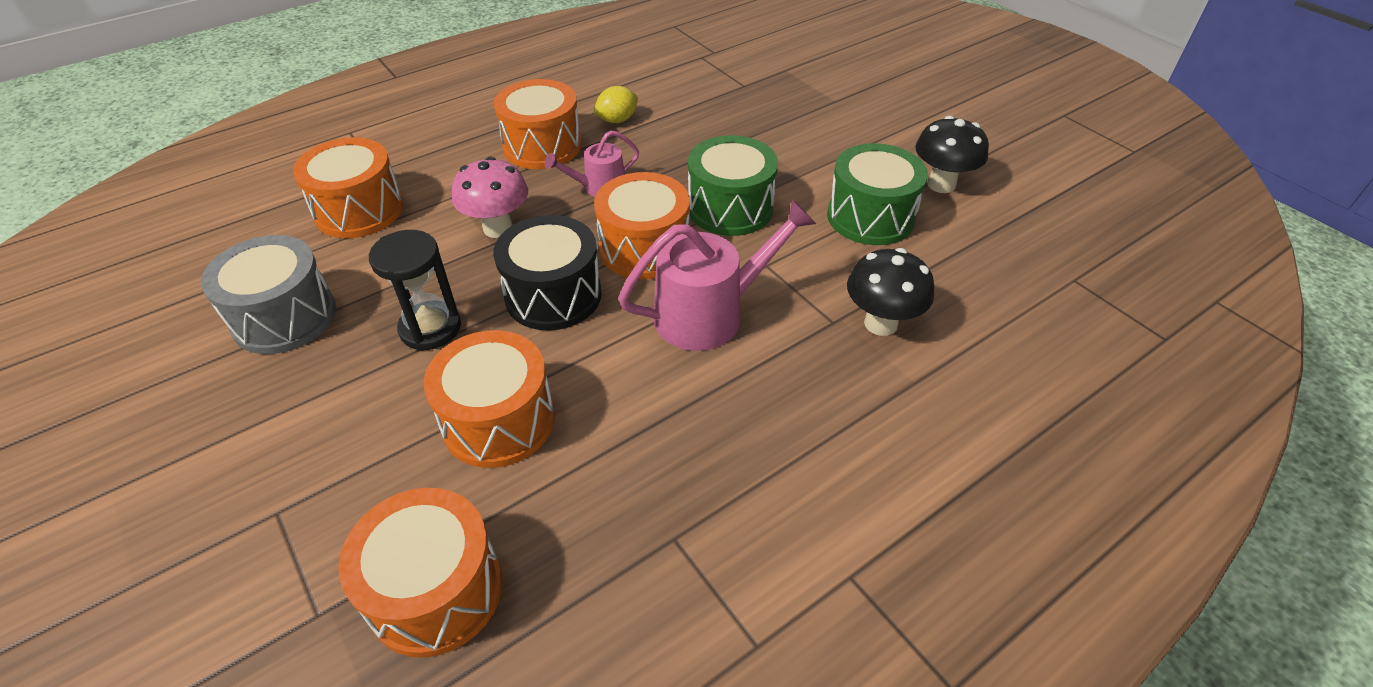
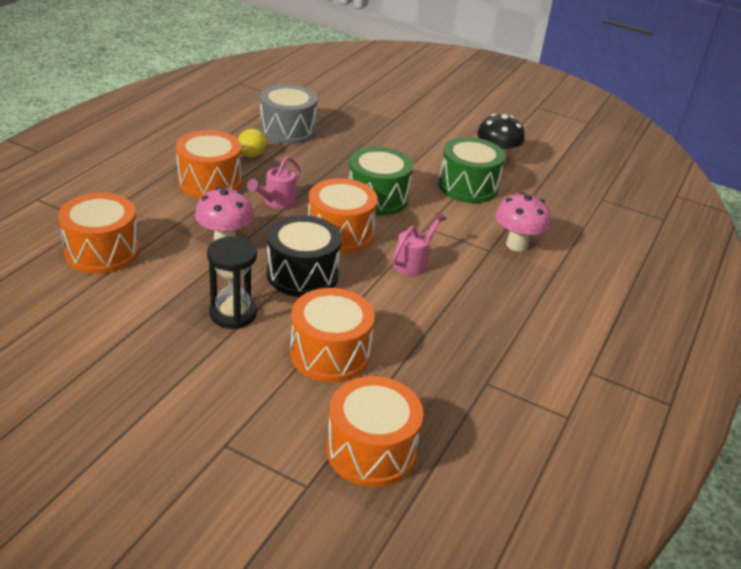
camera: 30 degrees left, 10 degrees down
(284, 317) = (112, 333): grey drum -> grey drum (287, 130)
(709, 314) = (413, 262): pink watering can -> pink watering can, size x0.57
(880, 323) = (516, 245): black mushroom -> pink mushroom

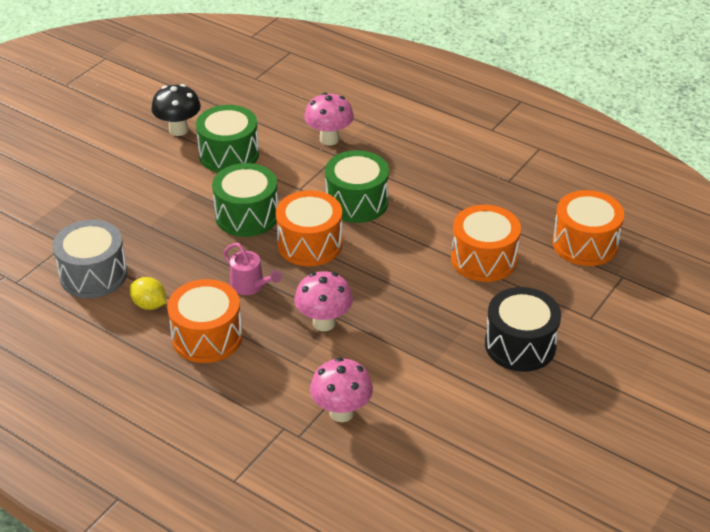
camera: 80 degrees left, 5 degrees up
(102, 252) = (341, 412): orange drum -> pink mushroom
(233, 314) = (436, 315): black hourglass -> none
(302, 274) = (376, 271): black drum -> black drum (520, 345)
(413, 262) = (356, 202): pink watering can -> green drum

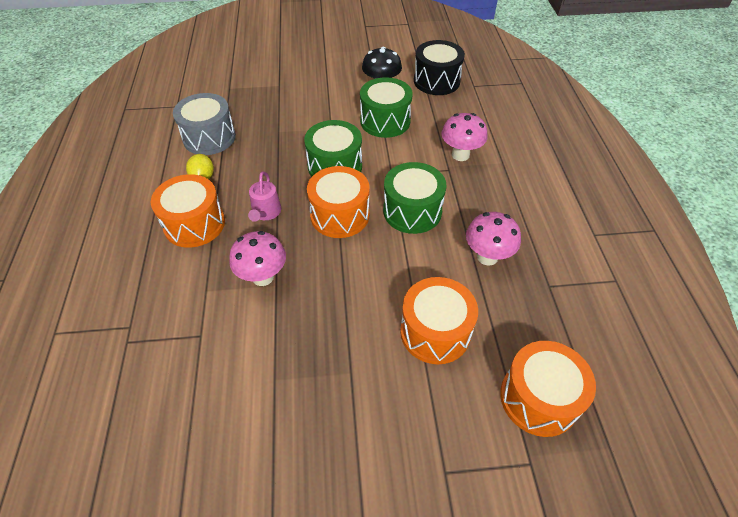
camera: 50 degrees right, 10 degrees up
(341, 412) = (171, 352): pink mushroom -> pink mushroom (487, 257)
(520, 345) = (353, 433): black drum -> black drum (436, 81)

